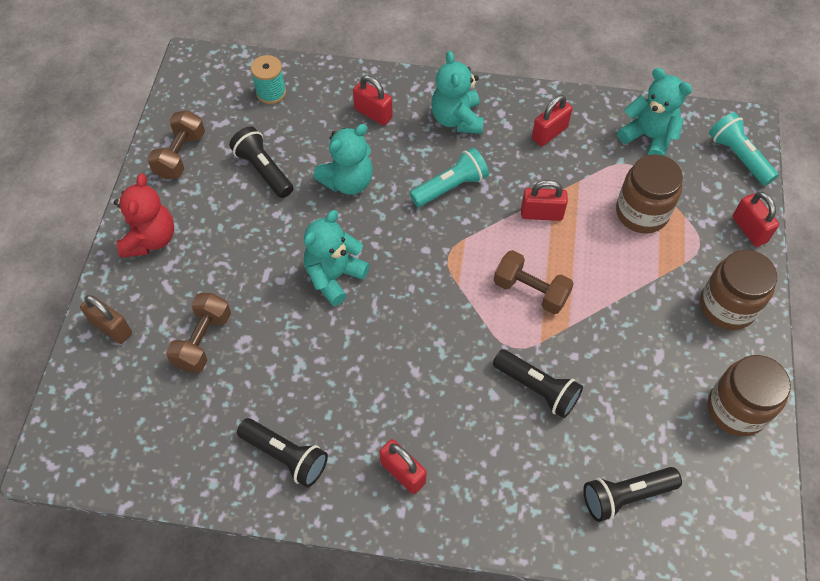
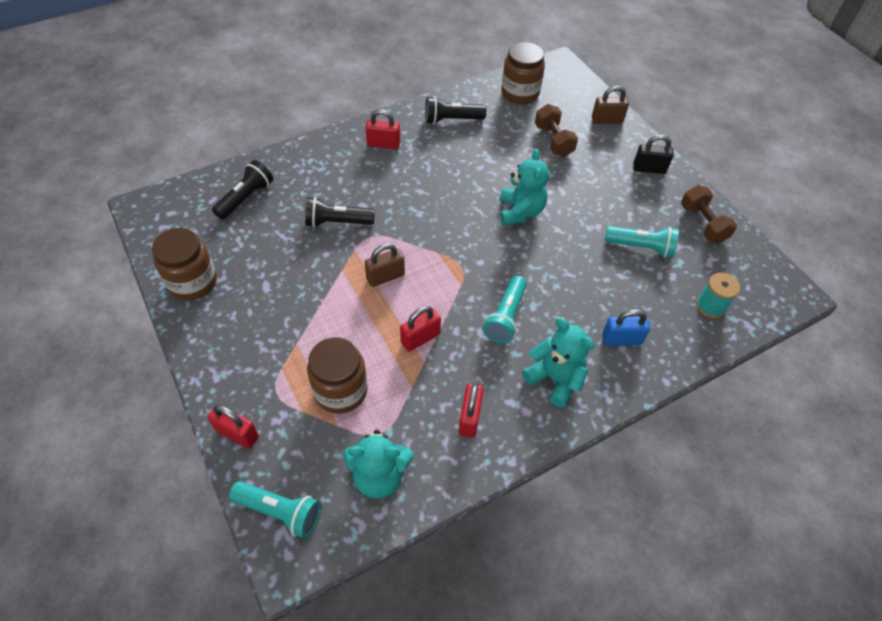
camera: 140 degrees right, 5 degrees down
(150, 239) = (649, 169): red teddy bear -> black padlock
(264, 170) = (641, 247): black flashlight -> turquoise flashlight
(348, 181) = (579, 275): turquoise teddy bear -> none
(373, 113) = (621, 339): red padlock -> blue padlock
(530, 291) = (385, 277): brown dumbbell -> brown padlock
(727, 306) = (229, 351): brown jar -> brown jar (520, 93)

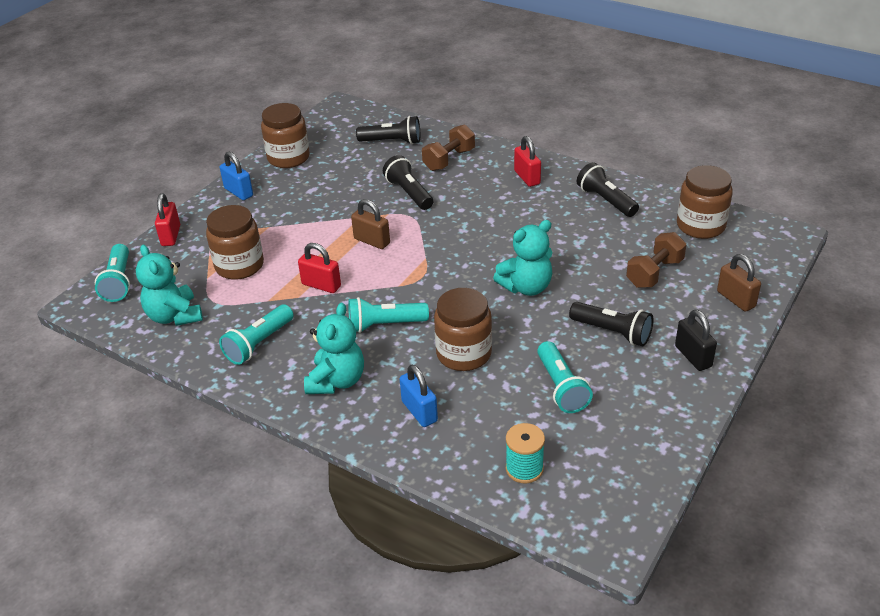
camera: 65 degrees right, 15 degrees down
(214, 345) = (239, 192): none -> blue padlock
(469, 418) = (259, 343): red padlock -> turquoise flashlight
(572, 283) = (464, 354): none -> brown jar
(601, 193) = (612, 332): none -> black flashlight
(702, 224) = (649, 427): brown dumbbell -> brown dumbbell (449, 160)

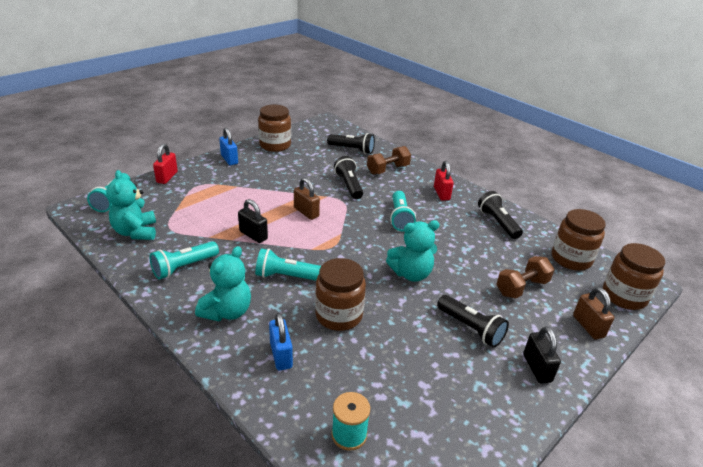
camera: 10 degrees right, 5 degrees down
(239, 266) = (202, 208): brown jar -> brown jar (624, 296)
(321, 285) = (253, 235): red padlock -> black padlock
(561, 387) = (410, 365): turquoise flashlight -> turquoise flashlight (400, 218)

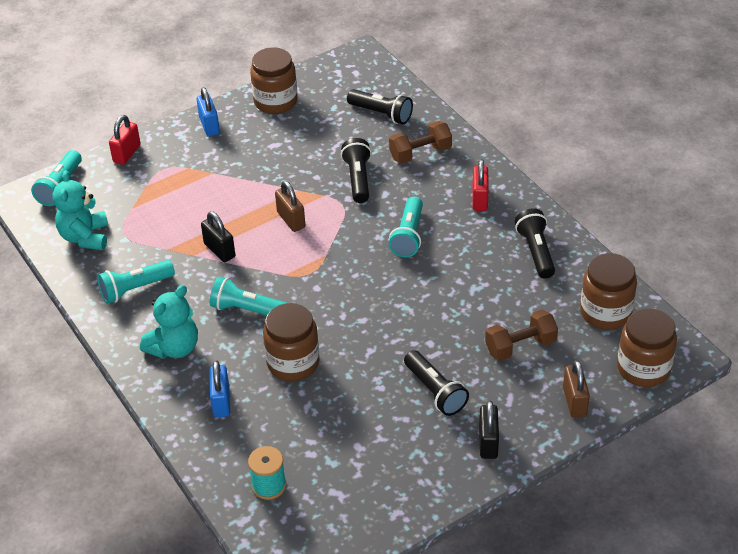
camera: 15 degrees right, 10 degrees up
(411, 274) = (393, 317): turquoise teddy bear -> none

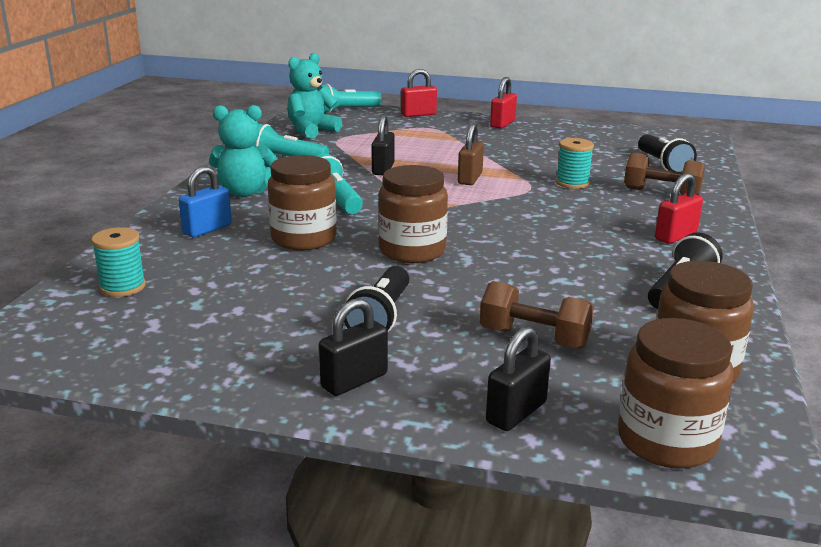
camera: 45 degrees right, 20 degrees down
(209, 126) = (502, 124): blue padlock -> red padlock
(275, 101) = (578, 131): brown jar -> brown jar (412, 251)
(358, 179) = (572, 183): black flashlight -> turquoise spool
(408, 236) = (556, 225): turquoise flashlight -> none
(574, 402) = (516, 412): brown padlock -> black padlock

